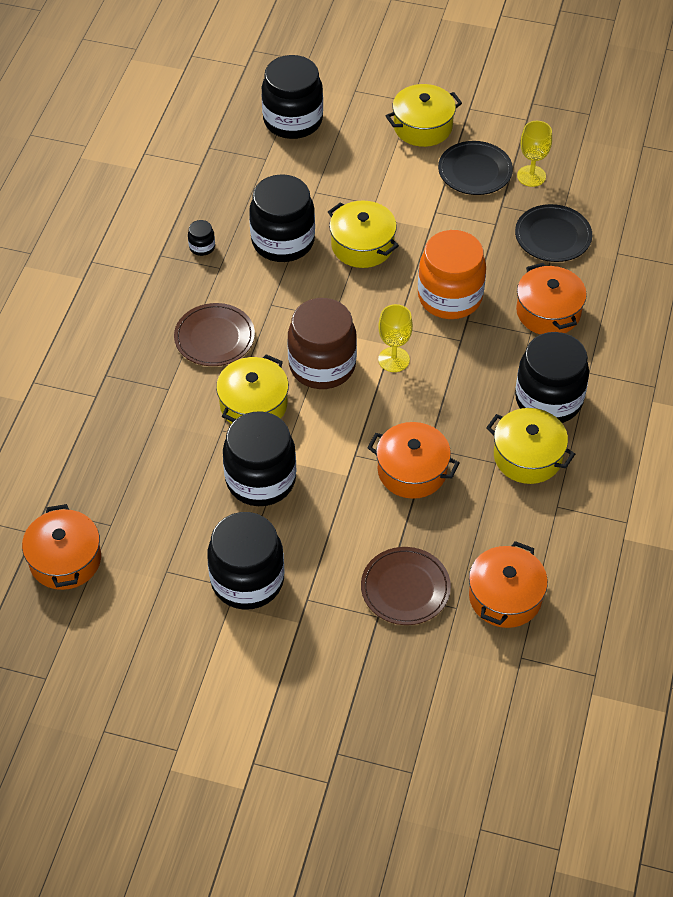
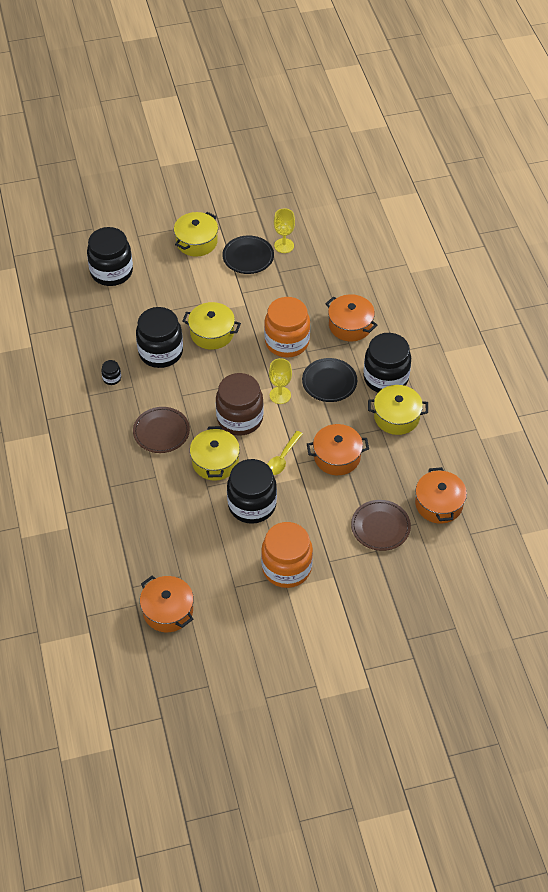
camera: 30 degrees left, 0 degrees up
(247, 580) = (286, 568): black jar -> orange jar
(340, 440) = (282, 458): none -> yellow spoon
(553, 236) = (322, 278): black plate -> black plate (329, 382)

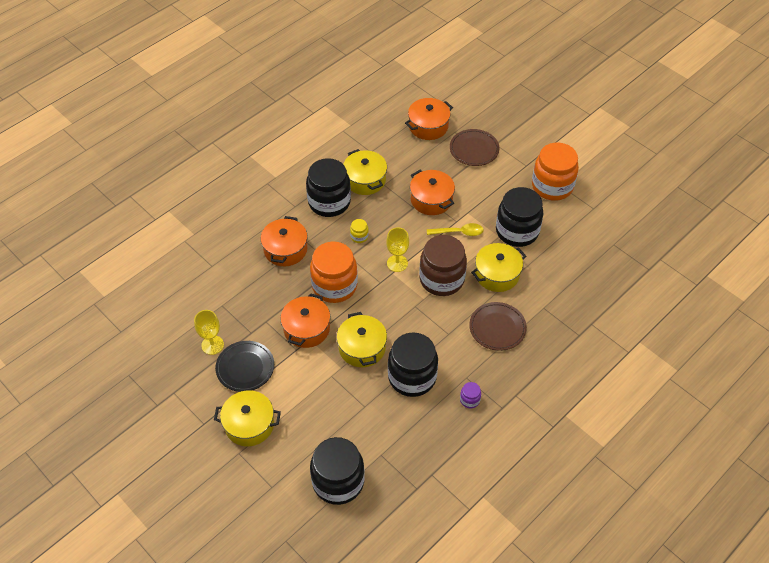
camera: 120 degrees left, 0 degrees up
(112, 378) = (469, 400): black jar -> purple jar
(168, 611) = (647, 237): orange pot -> orange pot (306, 329)
(329, 382) = (359, 236): black plate -> yellow jar

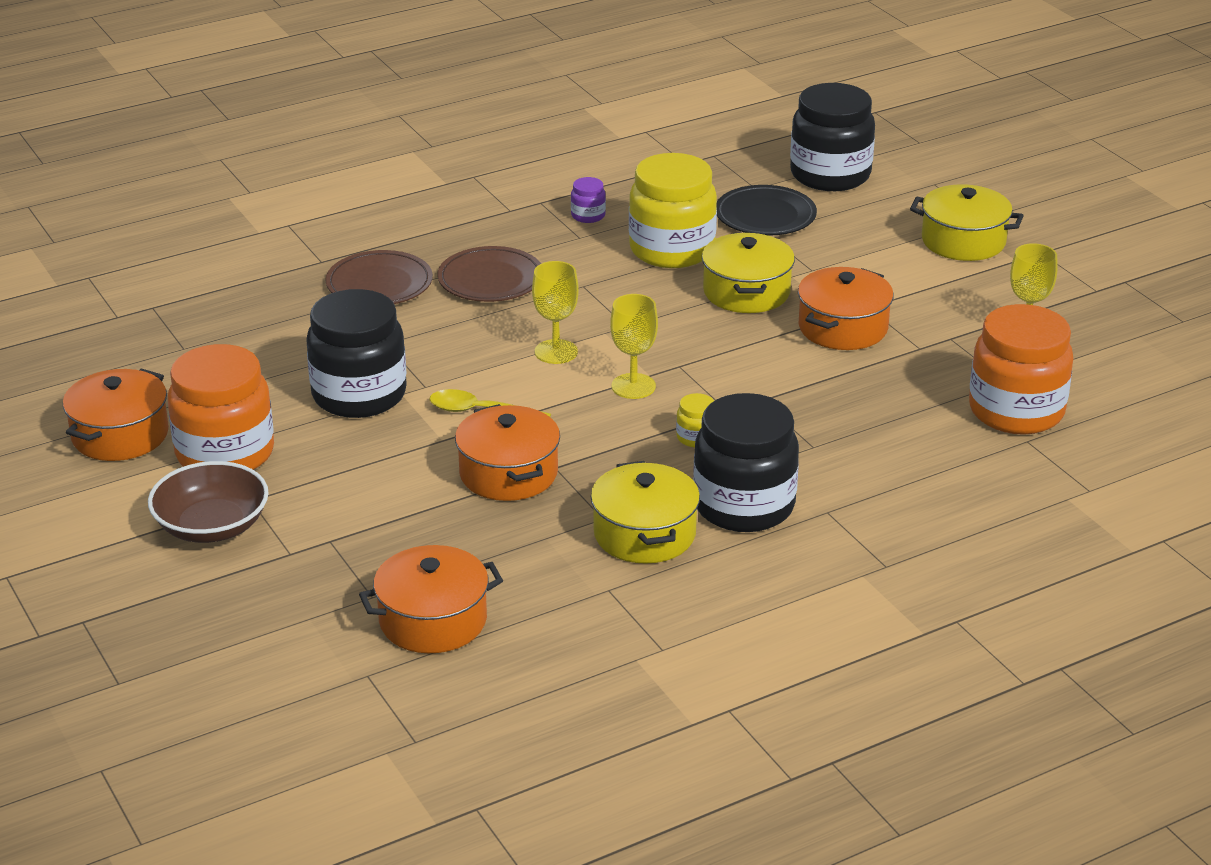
camera: 165 degrees left, 20 degrees down
(245, 368) = (965, 299): black plate -> black plate (765, 216)
(285, 249) = (862, 442): orange pot -> orange pot (120, 435)
(334, 286) = (772, 374): orange jar -> orange jar (1016, 411)
(412, 377) = (672, 250): black jar -> yellow jar
(441, 279) = (556, 352): brown jar -> yellow goblet
(474, 149) = (350, 551): brown plate -> brown plate (379, 284)
(497, 274) = (444, 342): yellow pot -> none
(532, 150) = (212, 526): none -> brown bowl

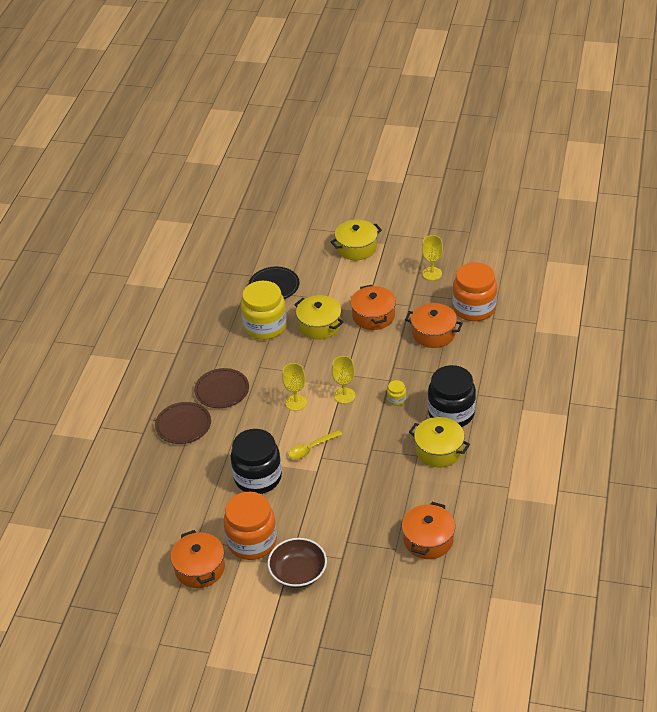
camera: 45 degrees left, 10 degrees up
(508, 473) = (360, 465): orange pot -> orange pot (433, 333)
(588, 216) = (210, 334): purple jar -> none
(830, 175) = (268, 250): black jar -> none

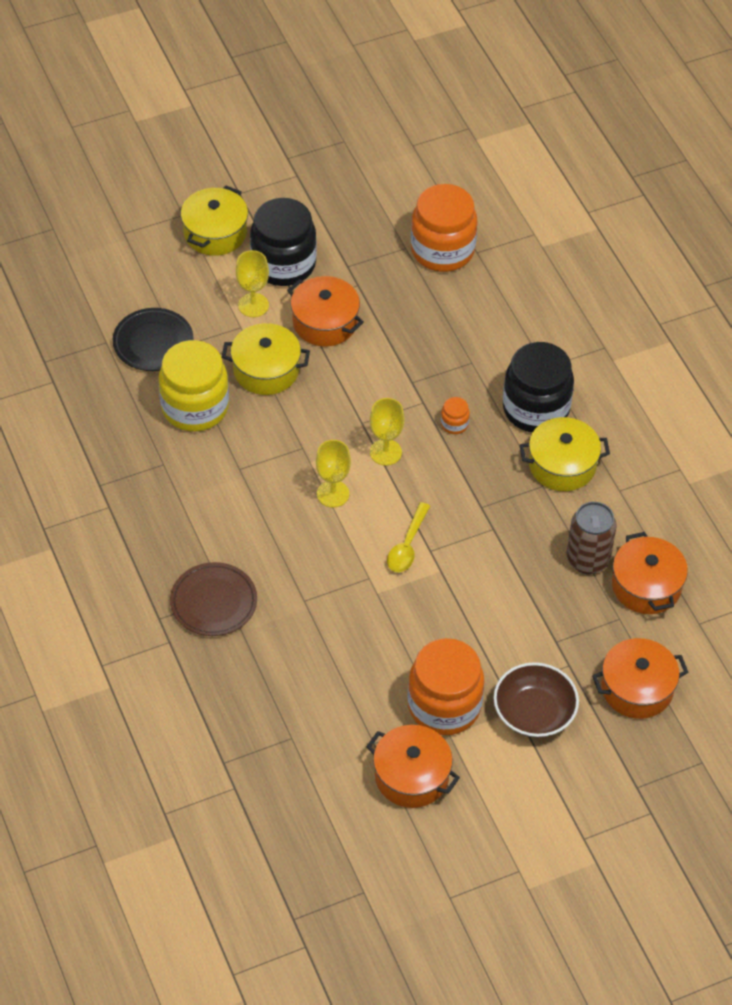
camera: 40 degrees left, 10 degrees up
(222, 390) = (220, 527): brown plate -> none
(258, 477) = (376, 620): black jar -> black jar (283, 264)
(396, 399) = (454, 424): yellow jar -> orange jar
(406, 508) = (587, 559): none -> brown can
(432, 273) = (347, 225): yellow goblet -> yellow goblet (253, 305)
(433, 333) = (422, 310): orange pot -> orange pot (637, 688)

